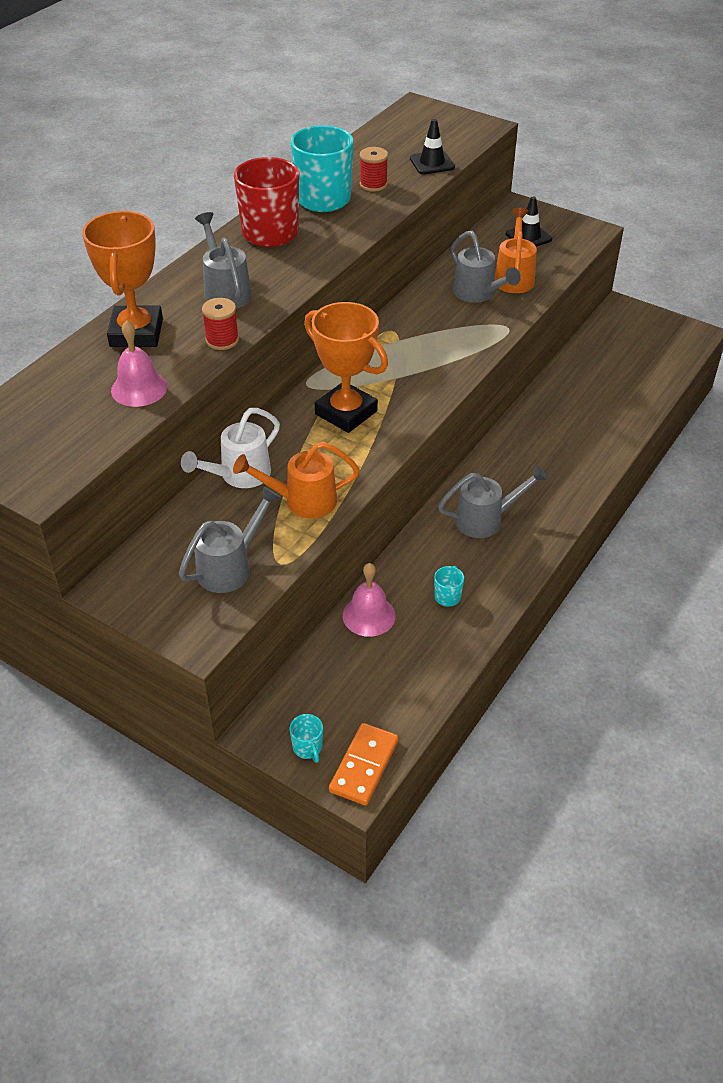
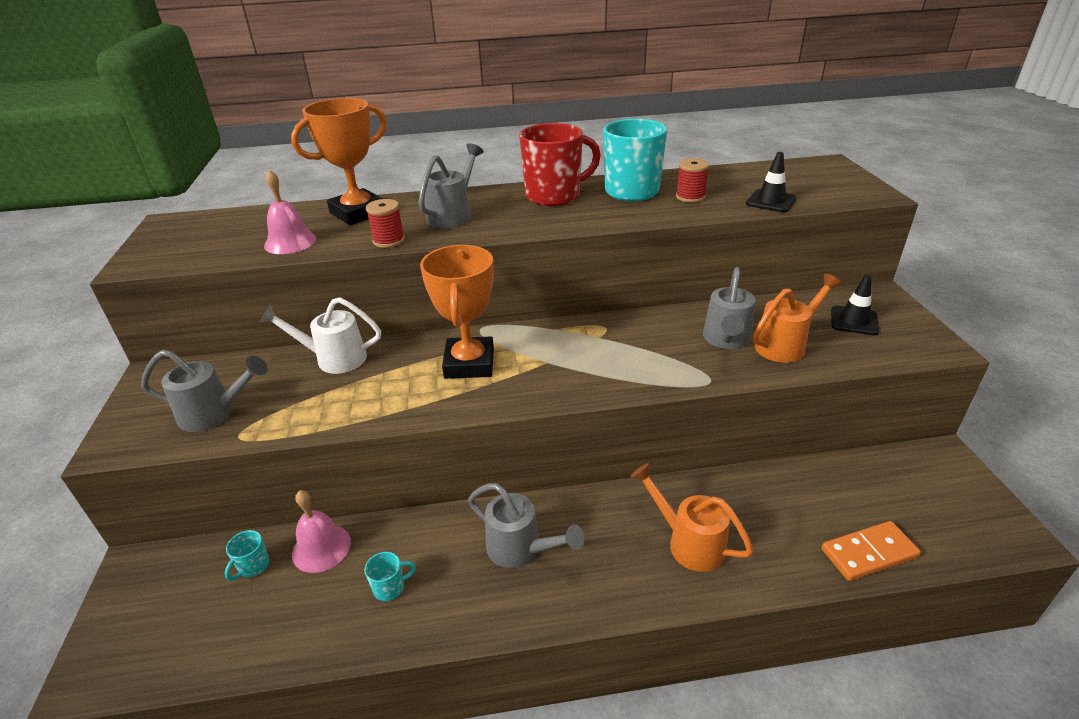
camera: 50 degrees right, 10 degrees down
(303, 501) = (331, 404): orange watering can -> orange watering can (689, 543)
(308, 748) = (124, 611): turquoise mug -> turquoise mug (253, 566)
(364, 766) = (115, 669): orange domino -> orange domino (869, 553)

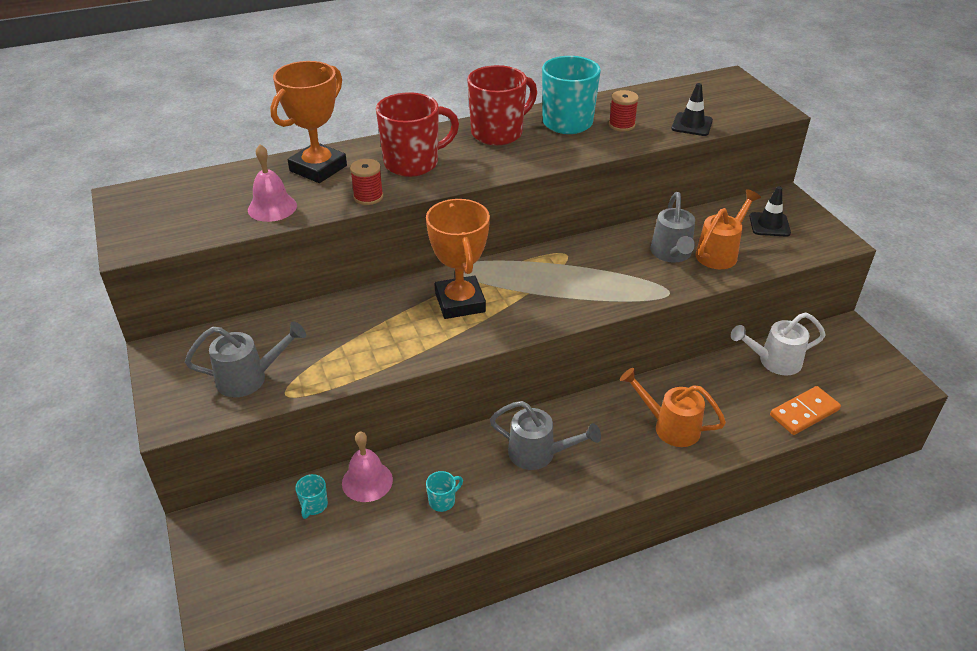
camera: 15 degrees left, 5 degrees up
(334, 359) = (332, 313): white watering can -> white watering can (774, 361)
(453, 215) = (413, 163): grey watering can -> red mug

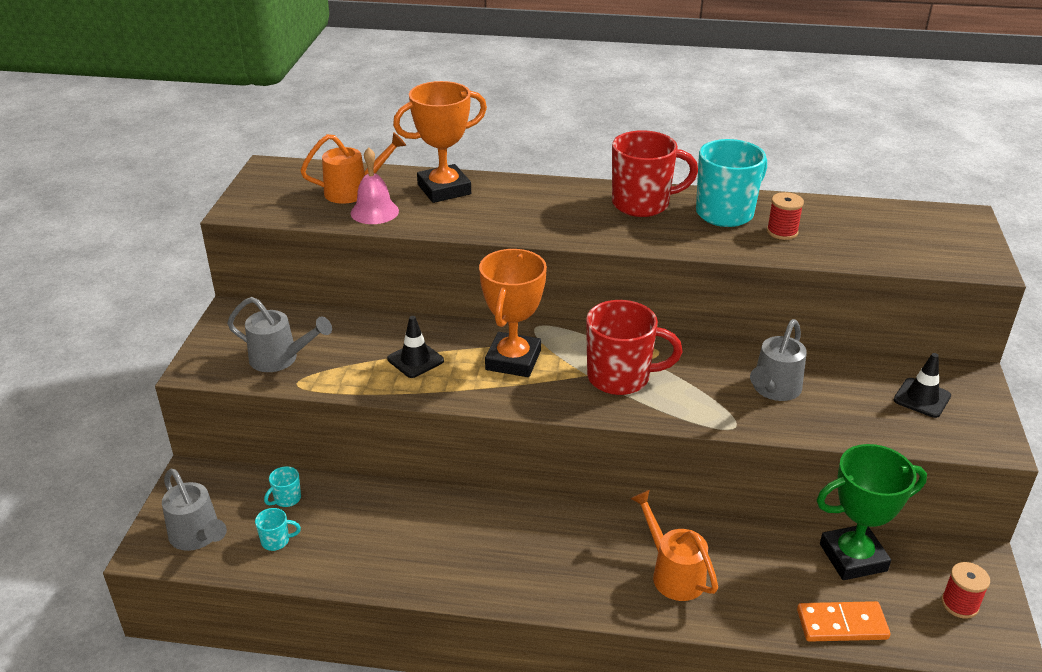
camera: 30 degrees right, 5 degrees down
(367, 481) = (345, 498): pink bell -> none
(368, 197) = (463, 227): red spool -> red spool (959, 604)
(413, 163) = (533, 209): red mug -> red mug (620, 378)
(443, 501) = (395, 544): turquoise mug -> turquoise mug (276, 541)
(538, 454) = (517, 541): grey watering can -> grey watering can (198, 536)
(692, 125) = (864, 253): black traffic cone -> black traffic cone (415, 360)
(720, 253) = (831, 407): orange watering can -> orange watering can (353, 191)
(774, 361) = (853, 557): white watering can -> green trophy

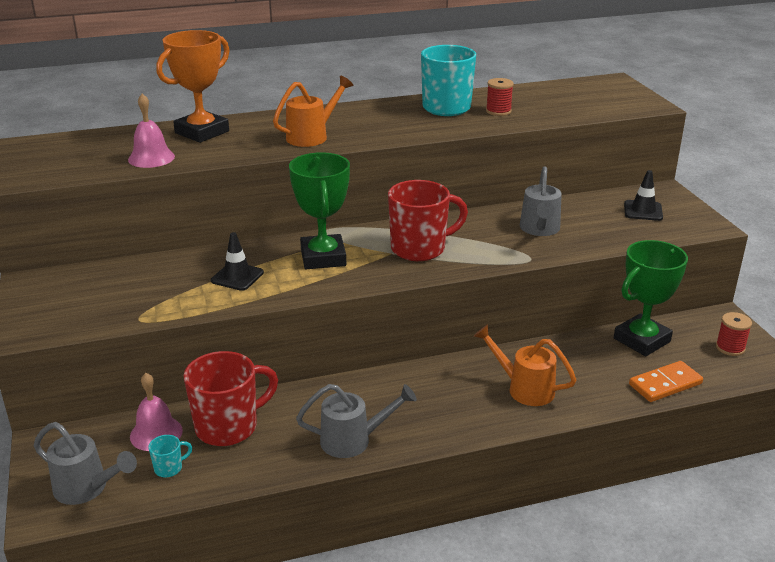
camera: 25 degrees left, 5 degrees down
(280, 359) = (107, 305): grey watering can -> grey watering can (352, 440)
(286, 499) = (156, 433): turquoise mug -> pink bell
(353, 191) = (118, 148): orange watering can -> orange watering can (311, 136)
(513, 360) = (323, 257): orange trophy -> green trophy
(642, 204) = (378, 113): red mug -> red mug (228, 427)

